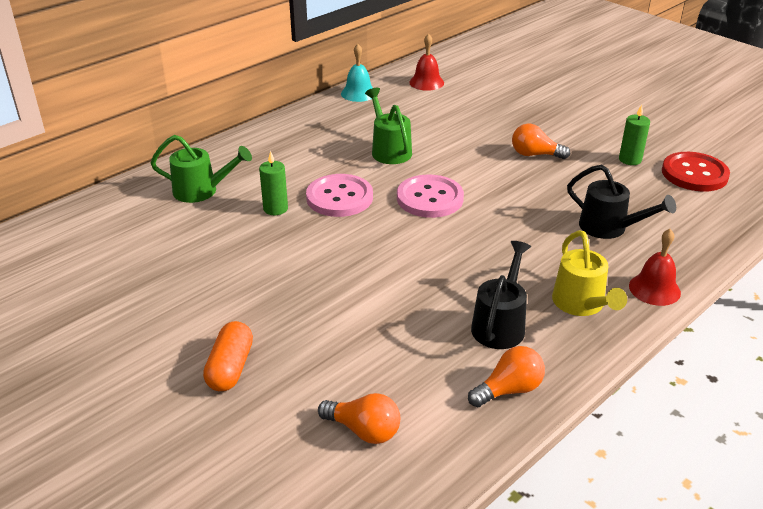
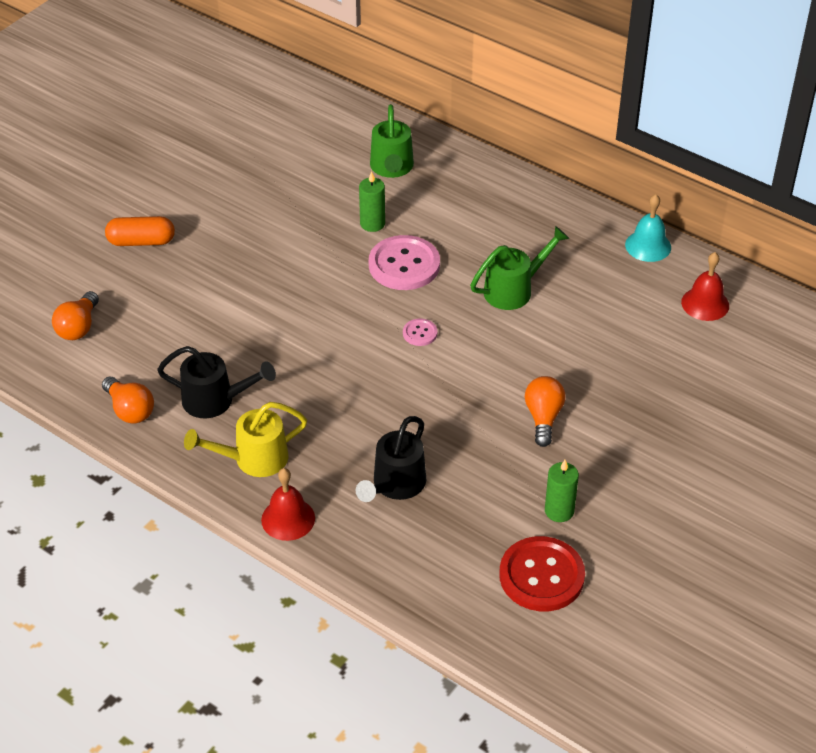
camera: 80 degrees right, 10 degrees up
(429, 198) = (420, 333): pink button -> pink button, size x0.46

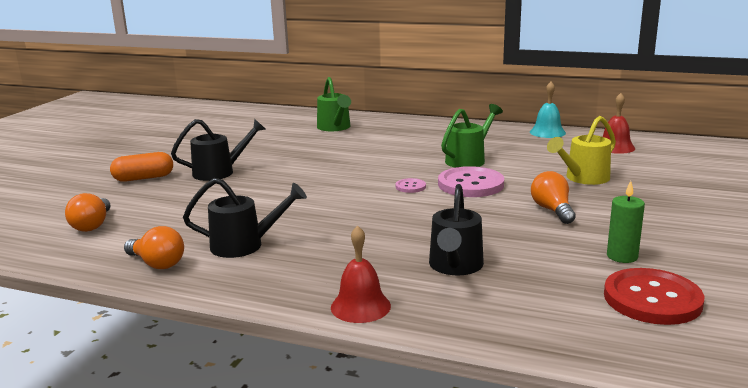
camera: 15 degrees left, 25 degrees down
(226, 248) = (220, 172): none -> black watering can
(253, 459) = (300, 274): yellow watering can -> yellow watering can (583, 178)
(372, 224) = (335, 148): green candle -> none
(404, 265) = (373, 161): pink button -> pink button (470, 184)

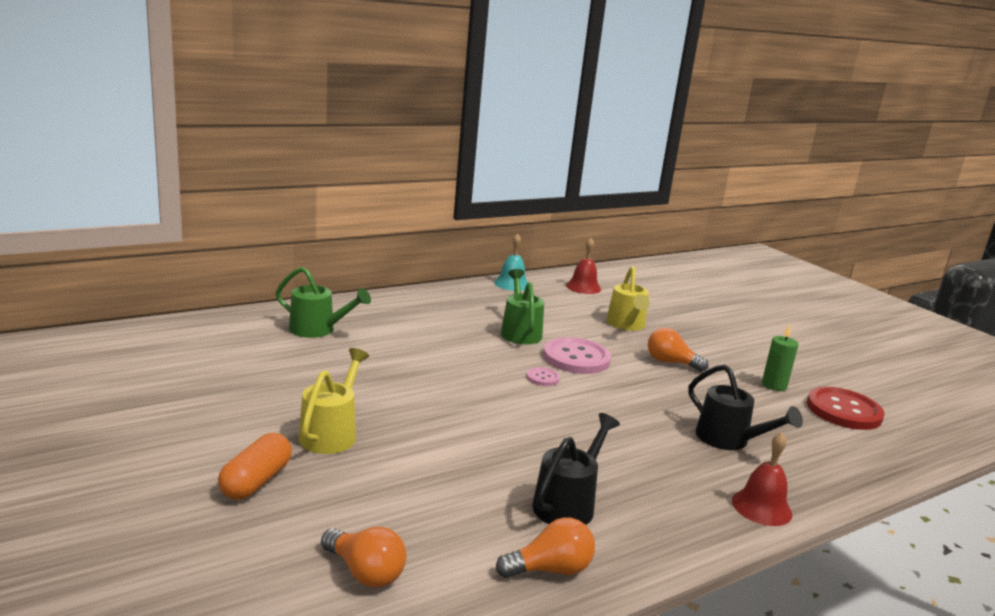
camera: 55 degrees left, 0 degrees up
(220, 172) = (332, 433): black watering can -> yellow watering can

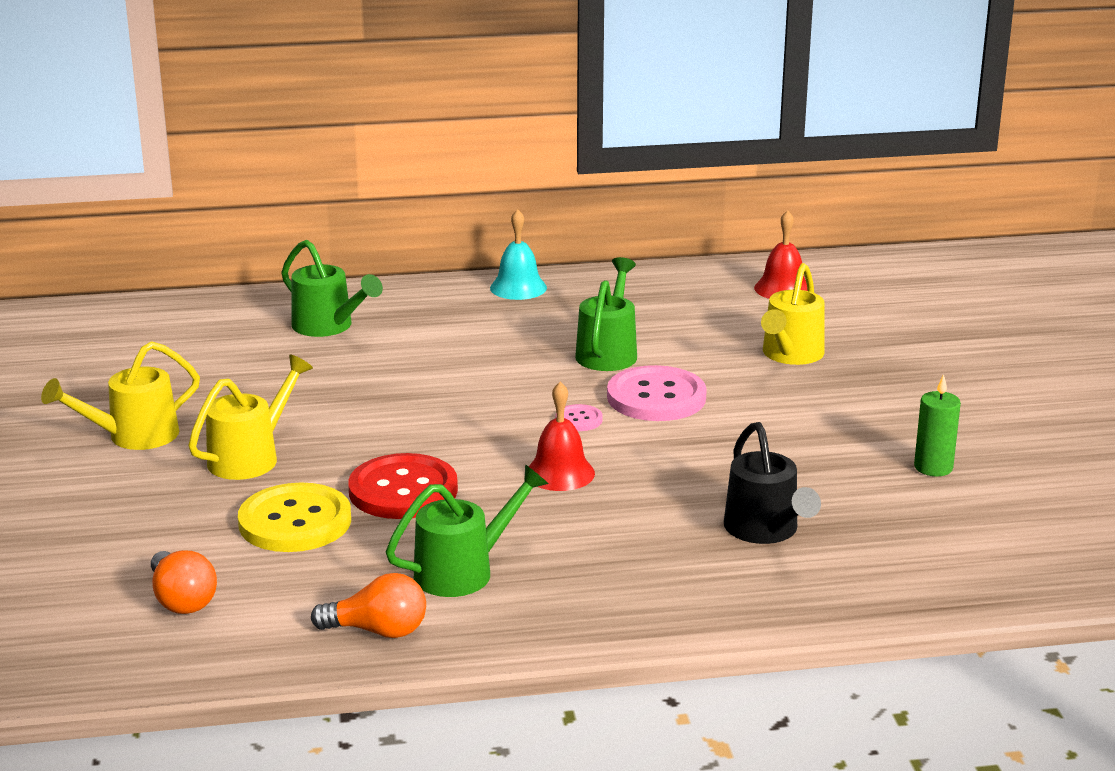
camera: 25 degrees right, 5 degrees up
(220, 428) = (133, 436): none -> yellow watering can
(256, 481) = (134, 497): orange capsule -> none
(407, 482) = (295, 522): none -> yellow button
(511, 284) = (667, 276): turquoise bell -> turquoise bell (518, 287)
(568, 503) = (464, 571): black watering can -> green watering can
(671, 362) = (799, 418): orange light bulb -> none
(761, 507) = (715, 613): red bell -> red bell (560, 473)
(843, 411) = (1006, 516): red button -> red button (403, 490)

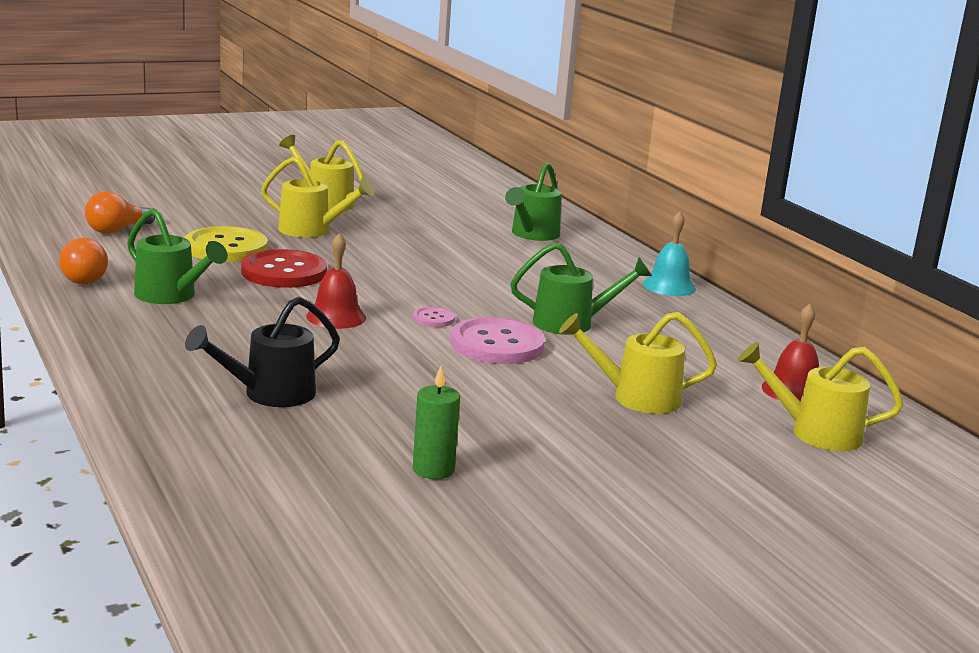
camera: 70 degrees right, 5 degrees down
(864, 299) = (814, 432): none -> yellow watering can

